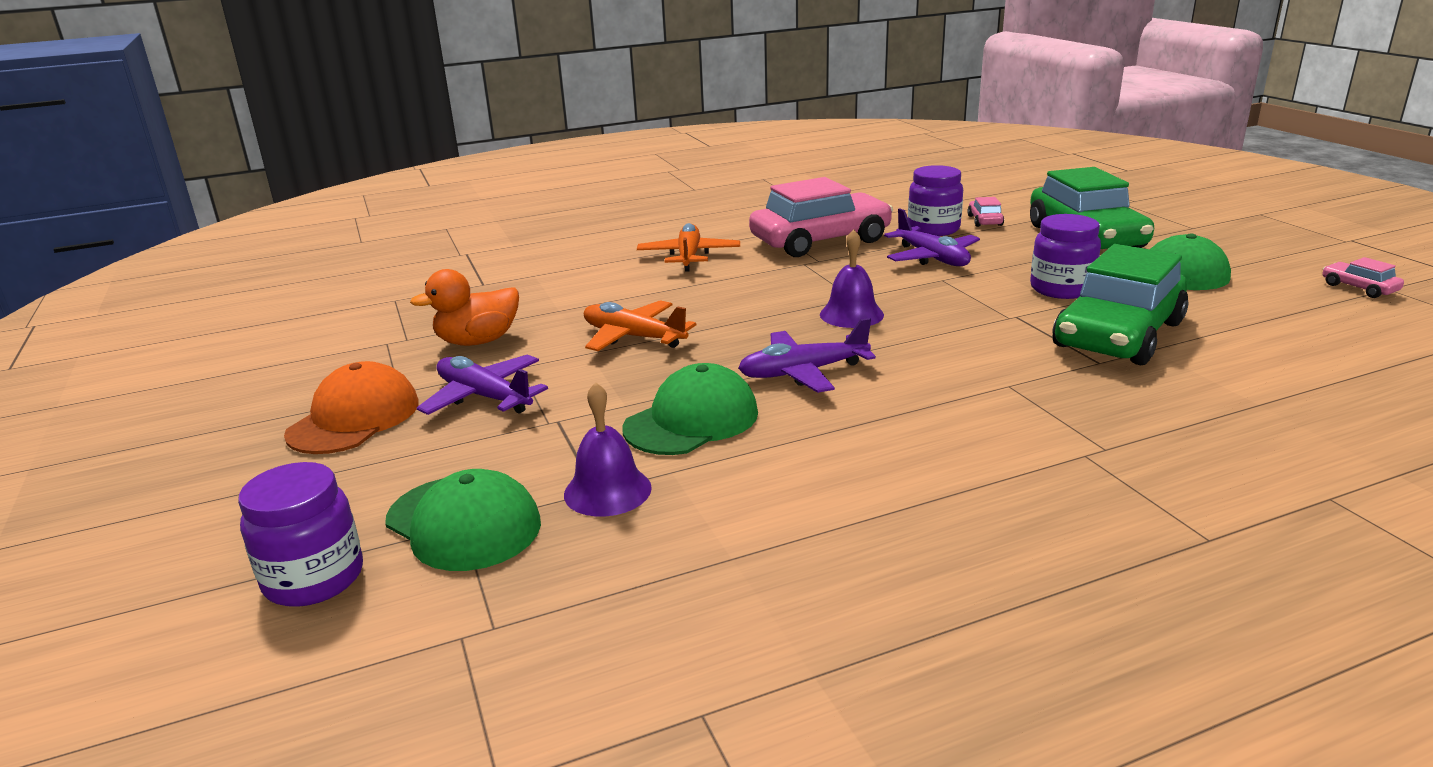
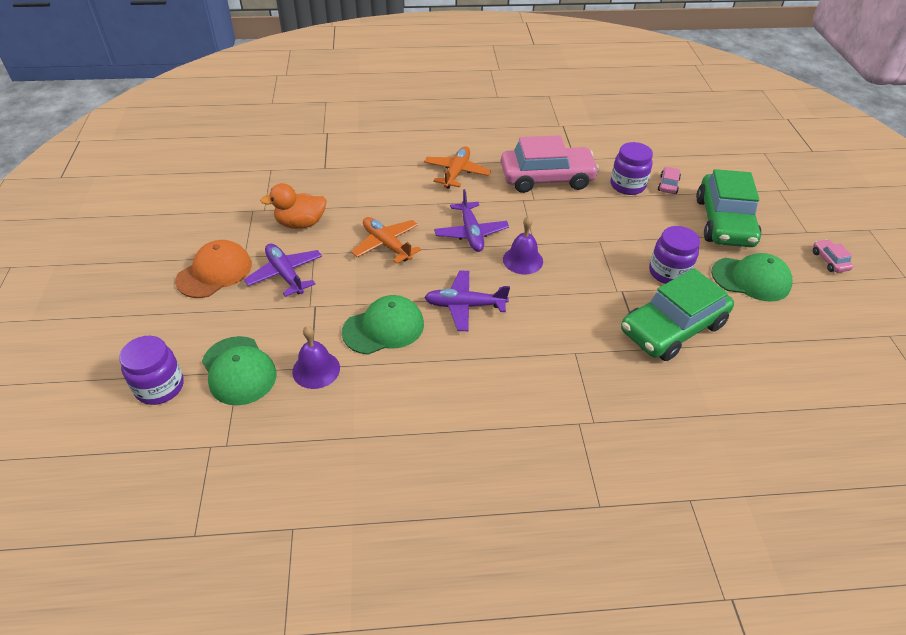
camera: 15 degrees right, 20 degrees up
(932, 258) = (607, 216): purple plane -> purple plane (471, 233)
(1359, 288) = (869, 329): pink car -> pink car (829, 260)

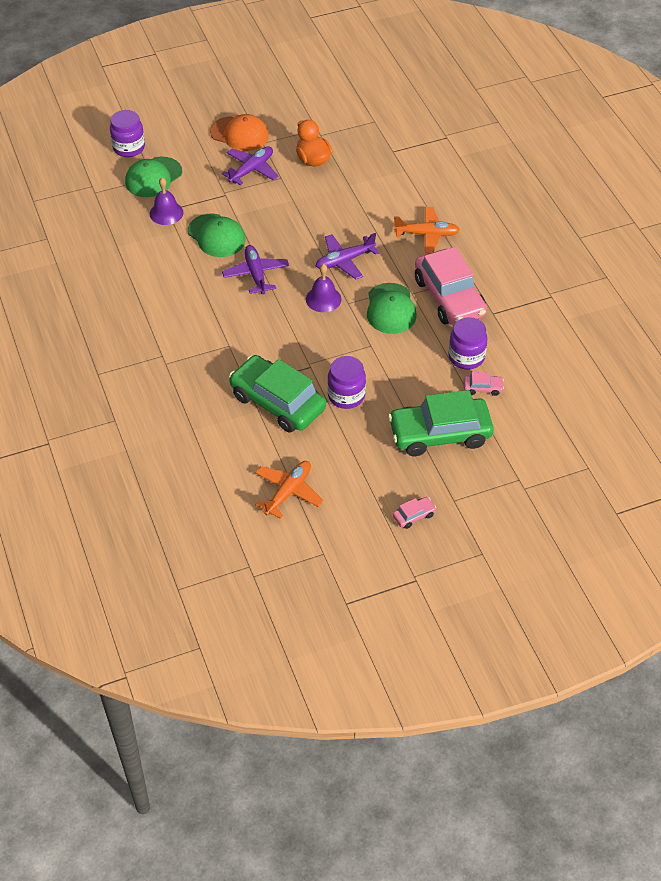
camera: 75 degrees right, 5 degrees up
(386, 245) = (308, 214): orange plane -> orange plane (288, 492)
(751, 279) = (361, 454): green cap -> green cap (390, 309)

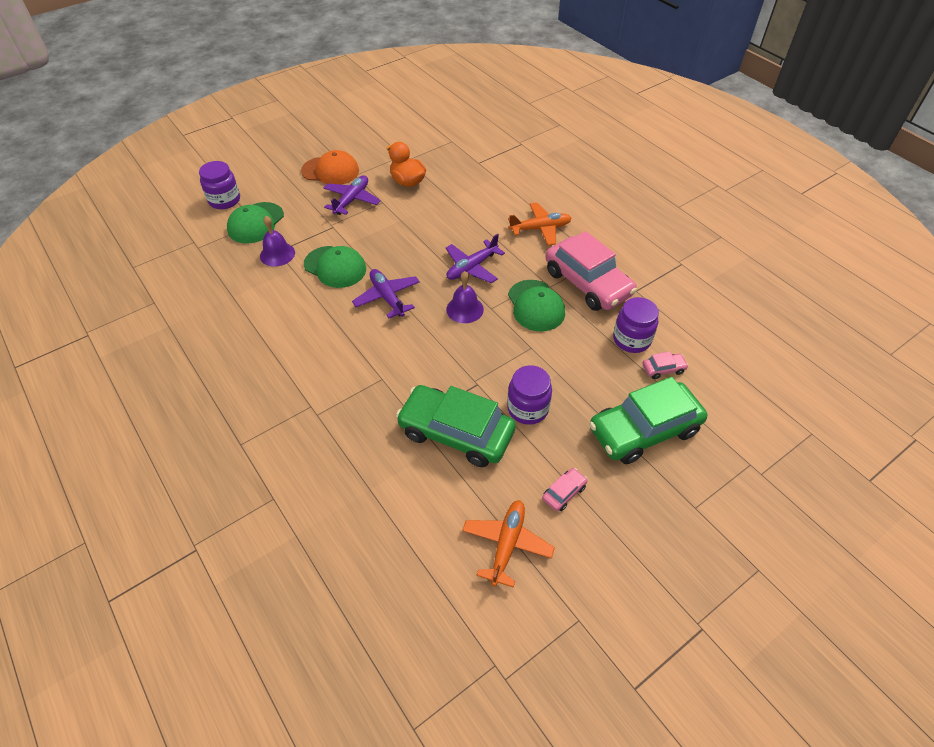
camera: 15 degrees left, 0 degrees up
(414, 515) = (661, 539): pink car -> pink car (564, 492)

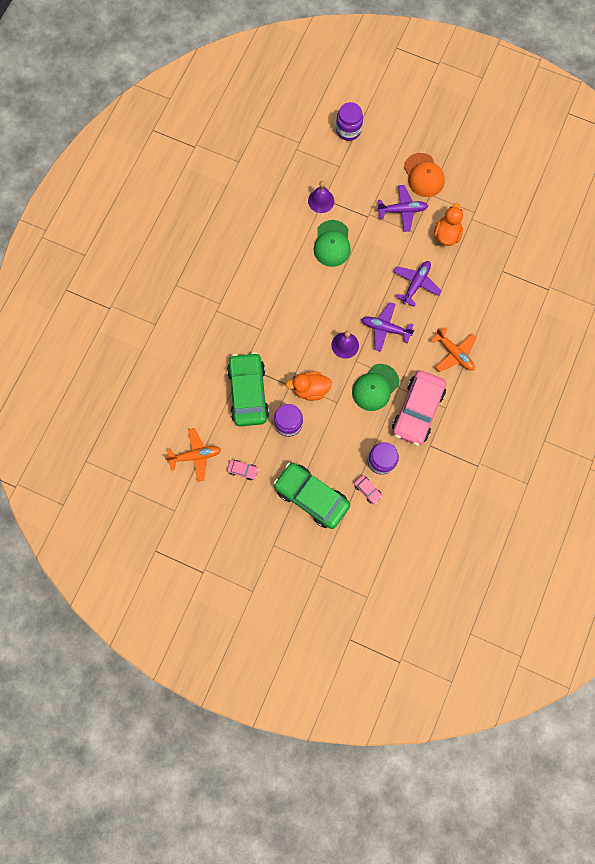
camera: 60 degrees right, 25 degrees up
(256, 223) = (340, 166): green cap -> none
(387, 297) = (325, 292): purple plane -> purple plane (416, 284)
(497, 366) = (310, 389): none -> orange duck

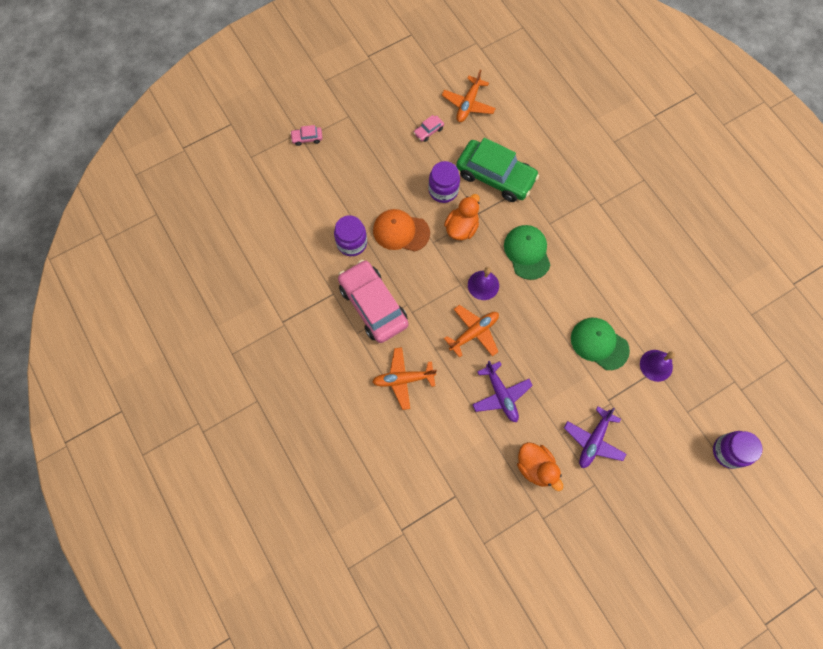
camera: 125 degrees right, 5 degrees down
(311, 497) = (365, 168): green car -> none
(367, 490) = (335, 215): pink car -> pink car (307, 138)
(375, 387) = (422, 284): green cap -> green cap (527, 252)
(385, 329) = (474, 332): purple plane -> orange plane
(423, 175) = (622, 494): orange cap -> orange cap (401, 231)

